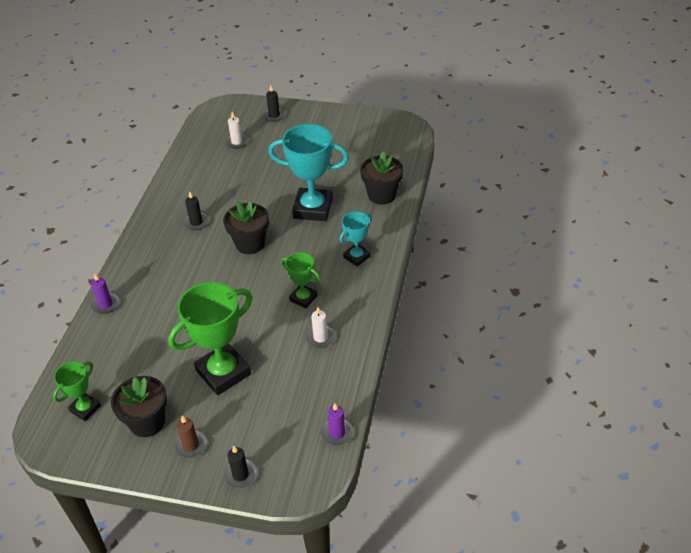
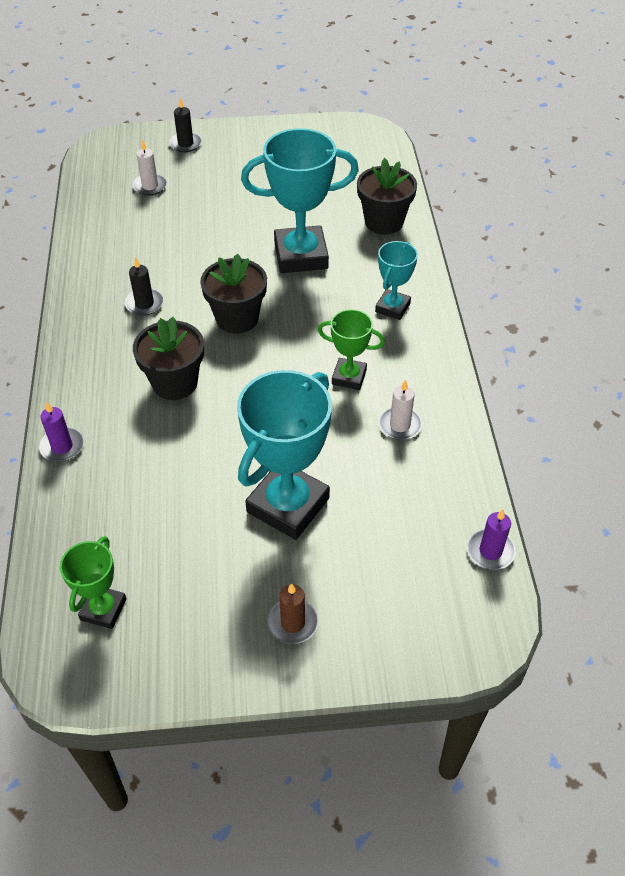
camera: 20 degrees left, 5 degrees up
(147, 422) = (210, 605): black flower pot -> black flower pot (175, 383)
(223, 372) = (288, 505): green trophy -> turquoise trophy
(240, 475) = (386, 647): black candle -> none

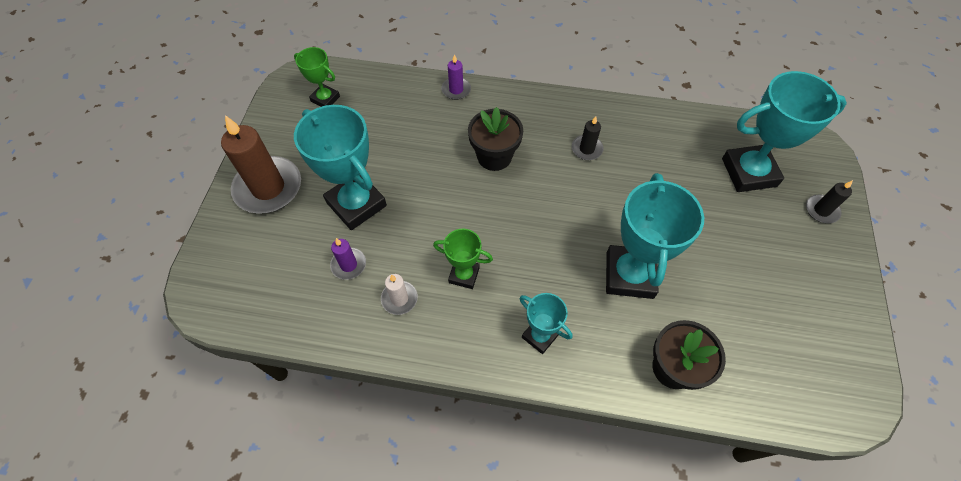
camera: 105 degrees right, 10 degrees up
(150, 186) = (749, 172): white candle -> turquoise trophy
(237, 318) = (555, 208): black flower pot -> none
(293, 623) = (268, 188): brown candle -> brown candle, size x2.08
(349, 377) = (464, 275): green trophy -> green trophy turned 75 degrees clockwise
(490, 551) = (258, 325): purple candle -> purple candle (348, 265)

